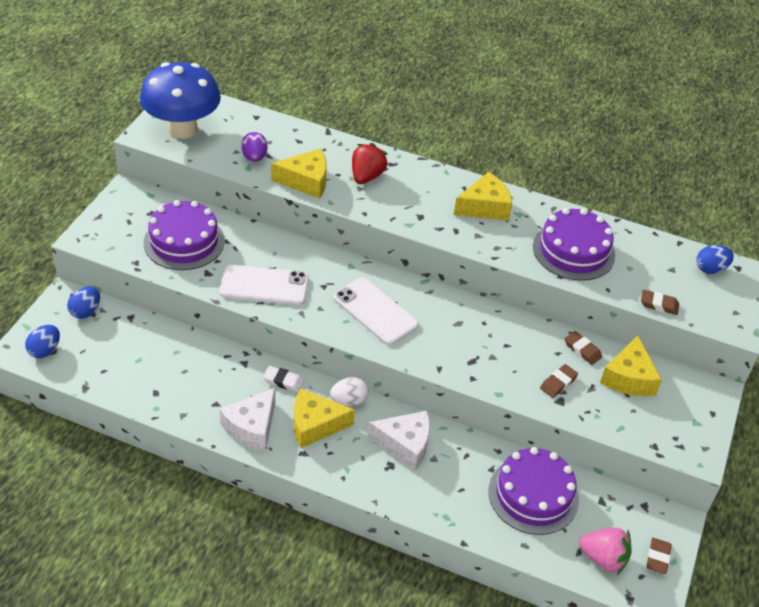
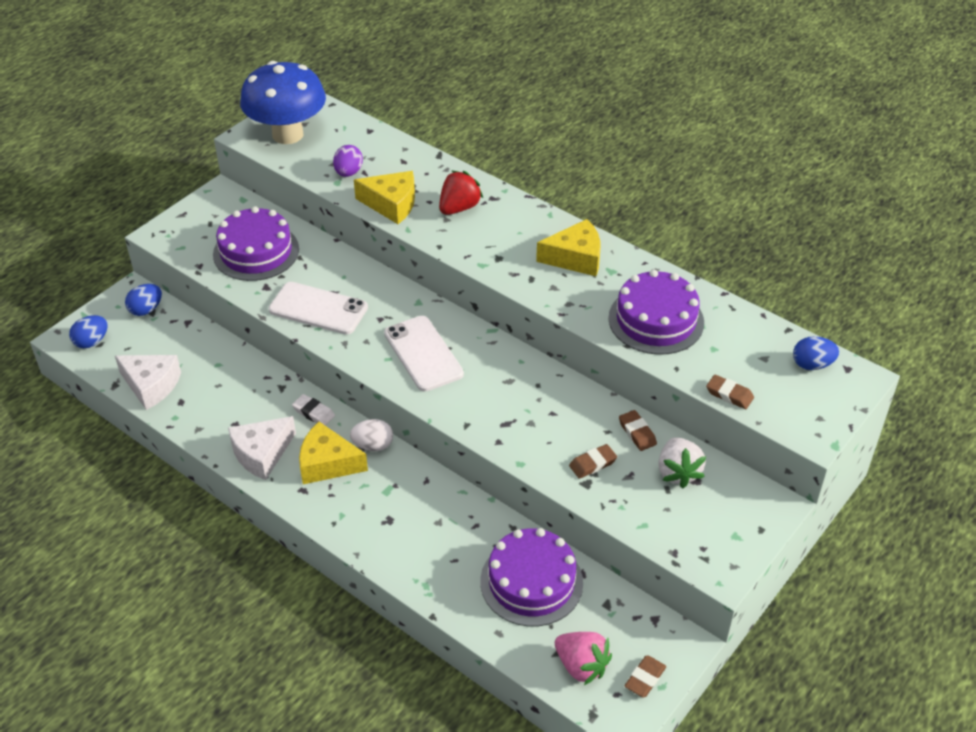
camera: 20 degrees right, 0 degrees up
(405, 444) = (414, 501): white cheese -> white cheese (151, 385)
(629, 378) = (678, 472): yellow cheese -> white strawberry

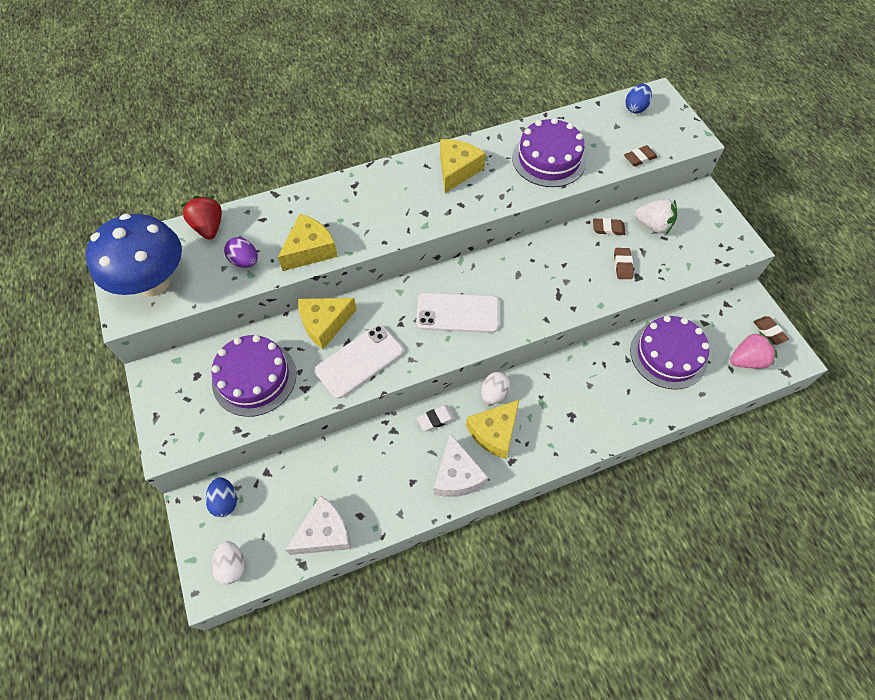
camera: 60 degrees left, 15 degrees up
(91, 342) = (232, 565): blue egg -> white egg
(343, 269) = (325, 324): none -> yellow cheese
(459, 208) = (349, 210): red strawberry -> red strawberry (209, 227)

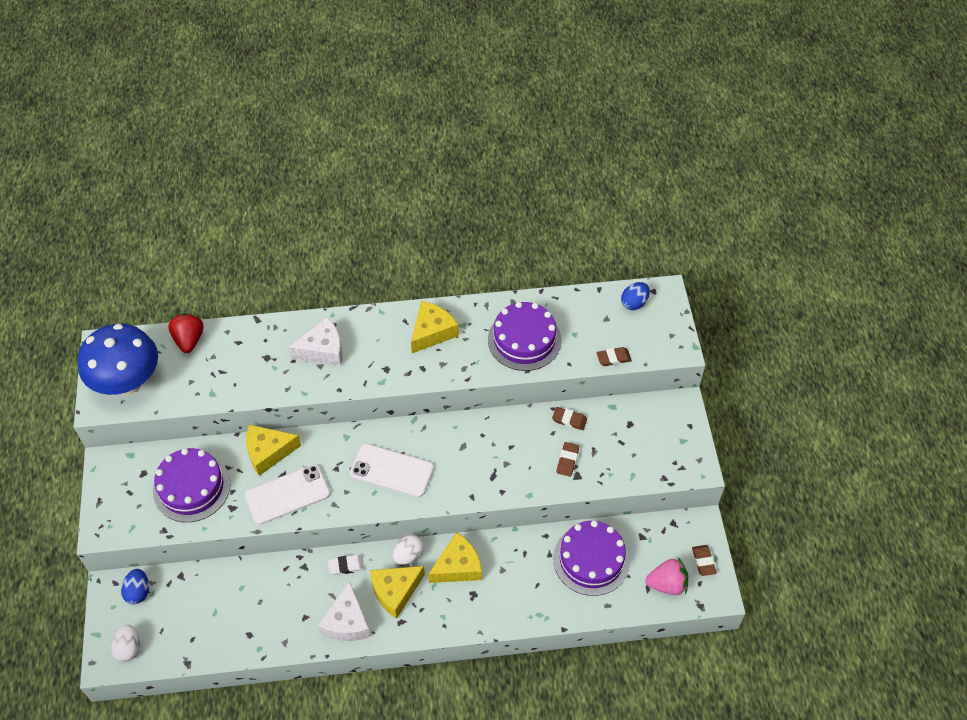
camera: 15 degrees right, 5 degrees down
(245, 261) = (211, 380): purple egg -> none
(310, 250) = (270, 382): yellow cheese -> yellow cheese (458, 566)
(324, 533) = (214, 641): white cheese -> white cheese (322, 350)
(653, 225) = (616, 427): white strawberry -> none

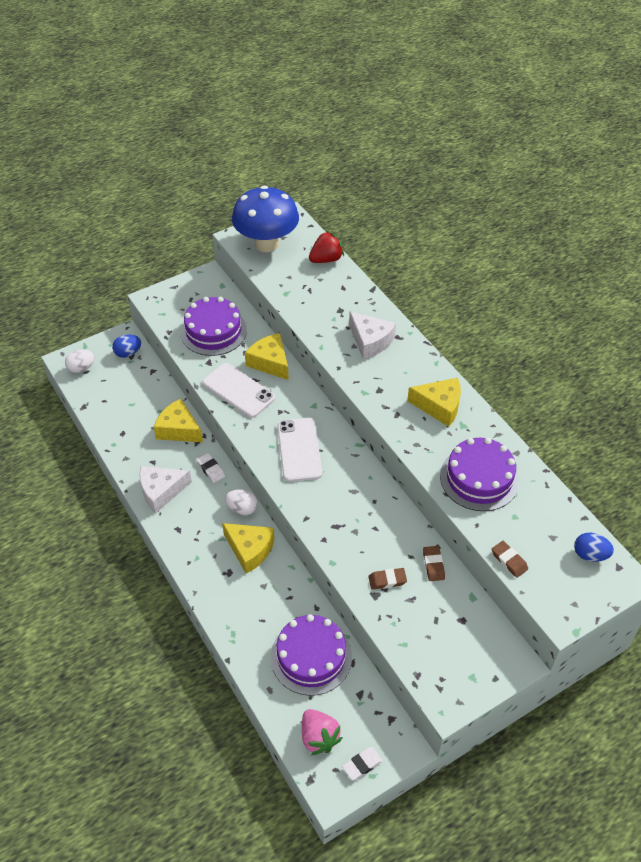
camera: 65 degrees right, 5 degrees down
(395, 591) = (204, 513): yellow cheese -> yellow cheese (178, 429)
(703, 561) = (362, 764): brown eraser -> white eraser

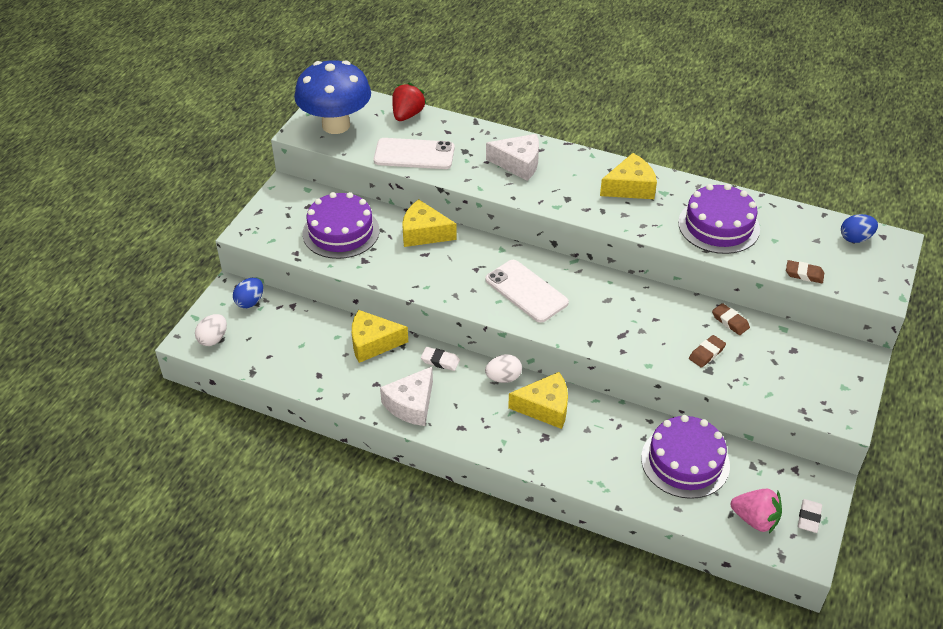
camera: 35 degrees left, 5 degrees down
(238, 390) = (419, 270): white phone -> white phone (414, 154)

